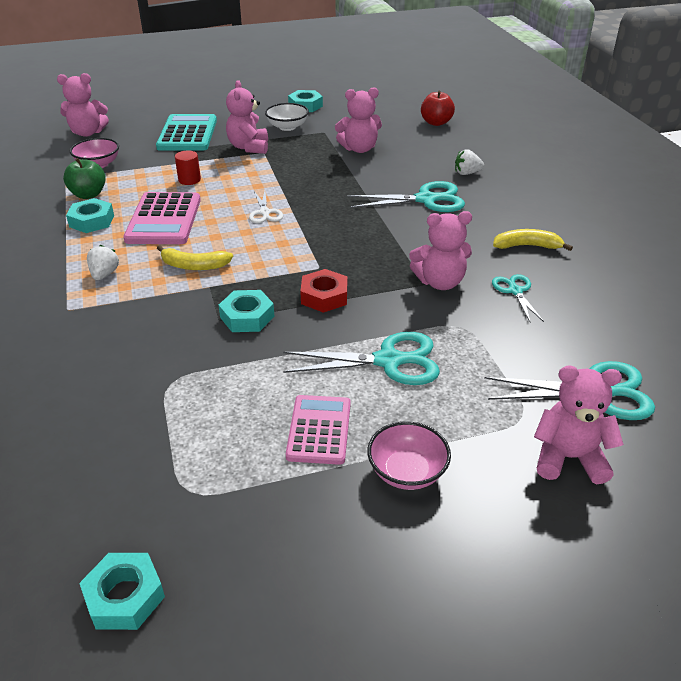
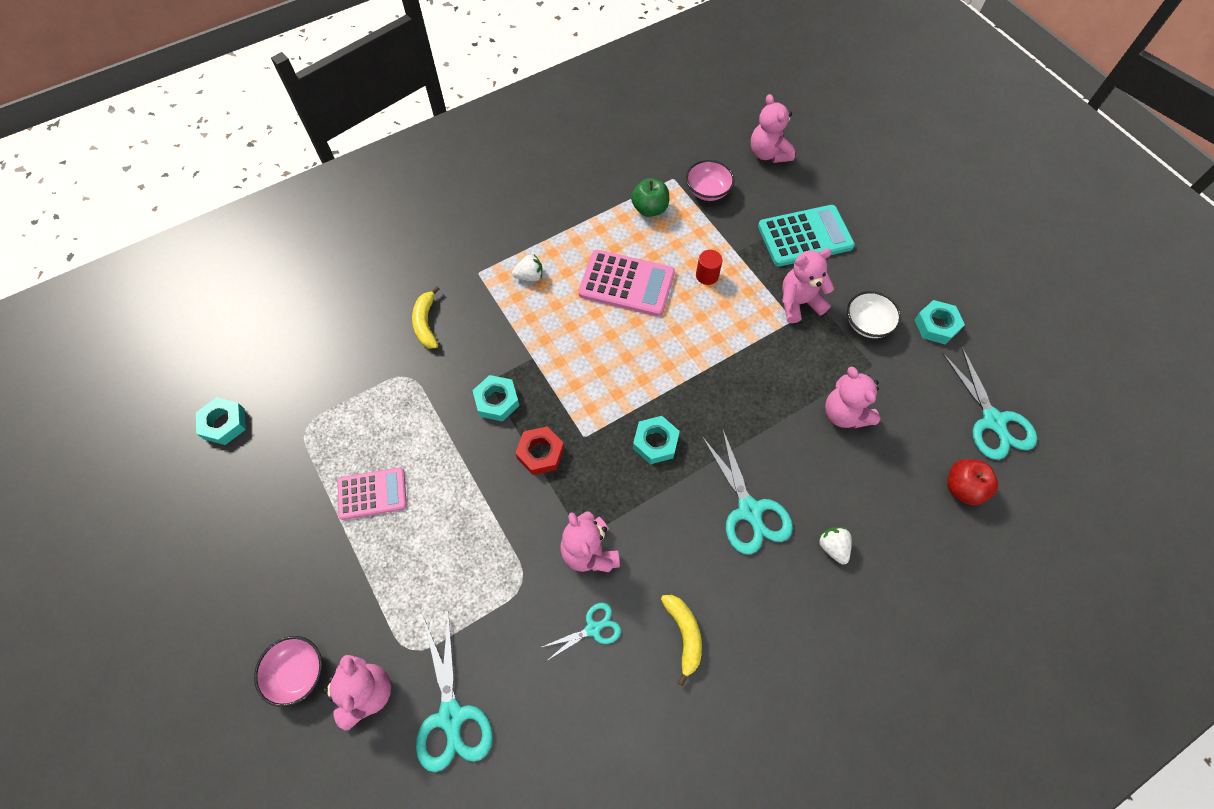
camera: 75 degrees right, 25 degrees up
(92, 221) = (606, 231): turquoise nut -> turquoise nut (655, 442)
(164, 219) = (626, 283): pink calculator -> pink calculator turned 150 degrees counterclockwise
(194, 266) = (559, 335): yellow banana -> yellow banana (426, 323)
(265, 212) = (667, 361): white scissors -> none
(388, 361) = (461, 527): turquoise scissors -> turquoise scissors (993, 421)
(407, 472) = (337, 566): pink bowl -> pink bowl (297, 672)

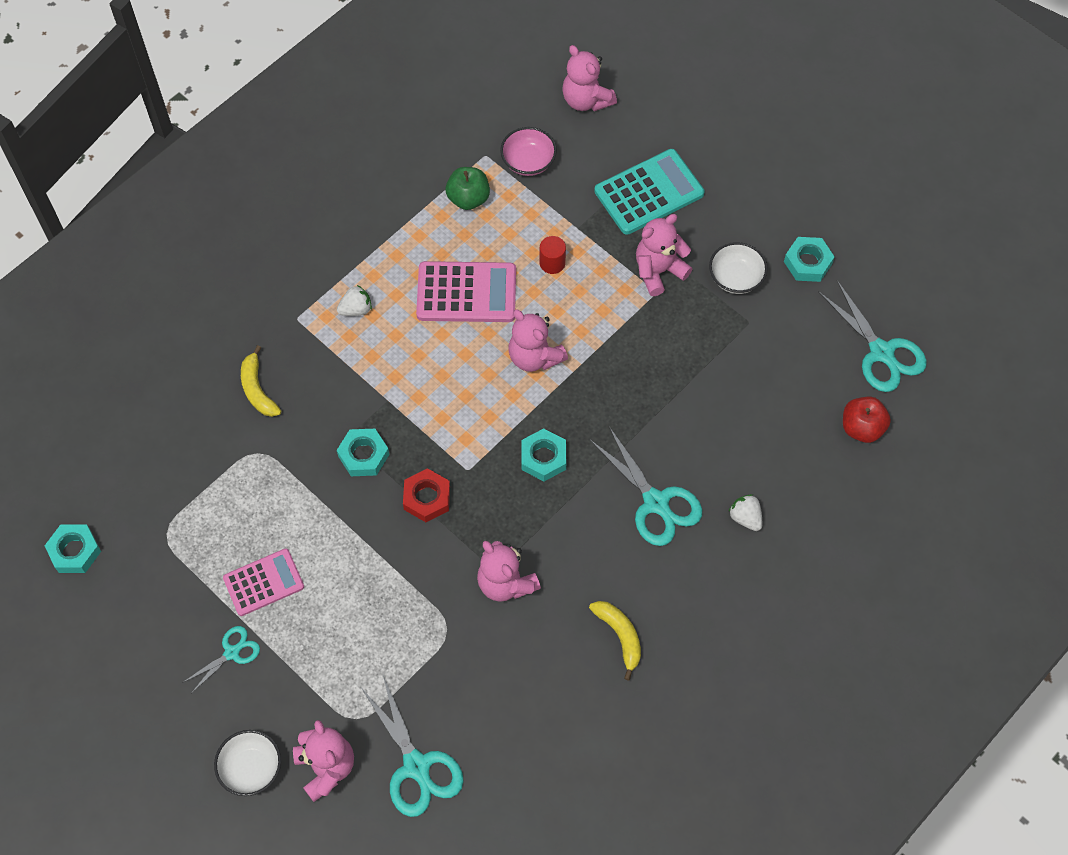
camera: 15 degrees left, 0 degrees up
(297, 672) = (251, 768): pink bowl -> white bowl
(593, 628) = (530, 653): turquoise scissors -> turquoise scissors (232, 653)
(845, 413) = (731, 381): pink teddy bear -> pink teddy bear (534, 357)

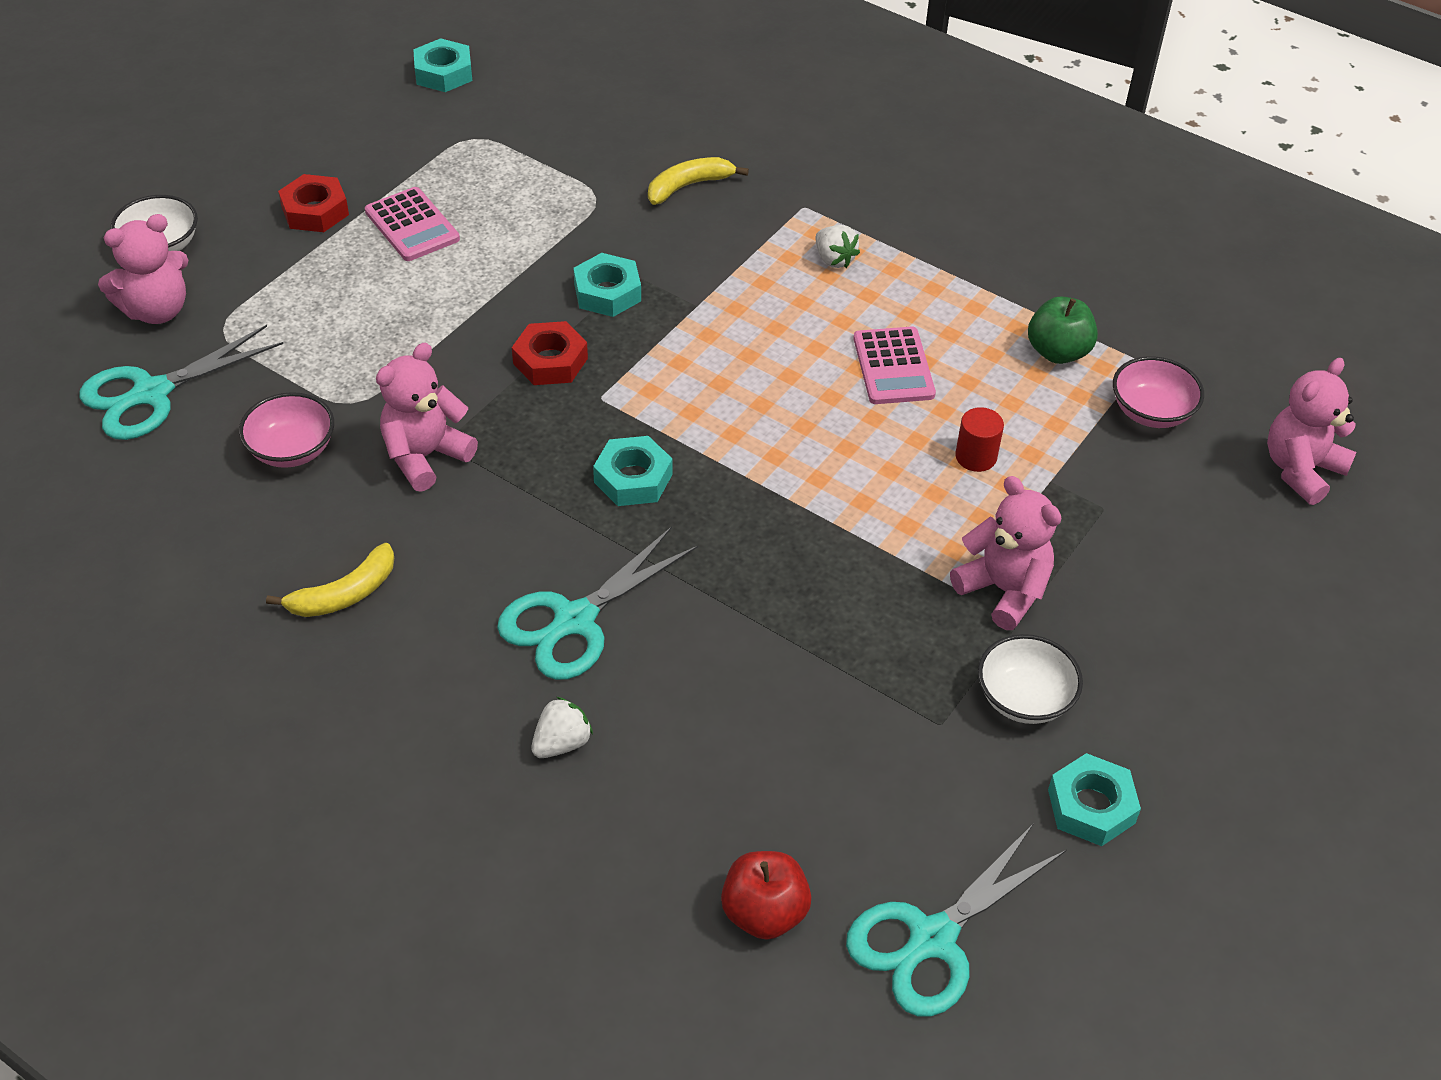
camera: 80 degrees right, 15 degrees down
(232, 653) = (315, 211): turquoise scissors -> red nut
(466, 293) = (893, 367): pink calculator -> pink calculator, size x0.67
(487, 668) = (292, 450): none -> pink bowl
(534, 357) = (803, 452): pink teddy bear -> none
(649, 192) = (1153, 565): turquoise calculator -> none

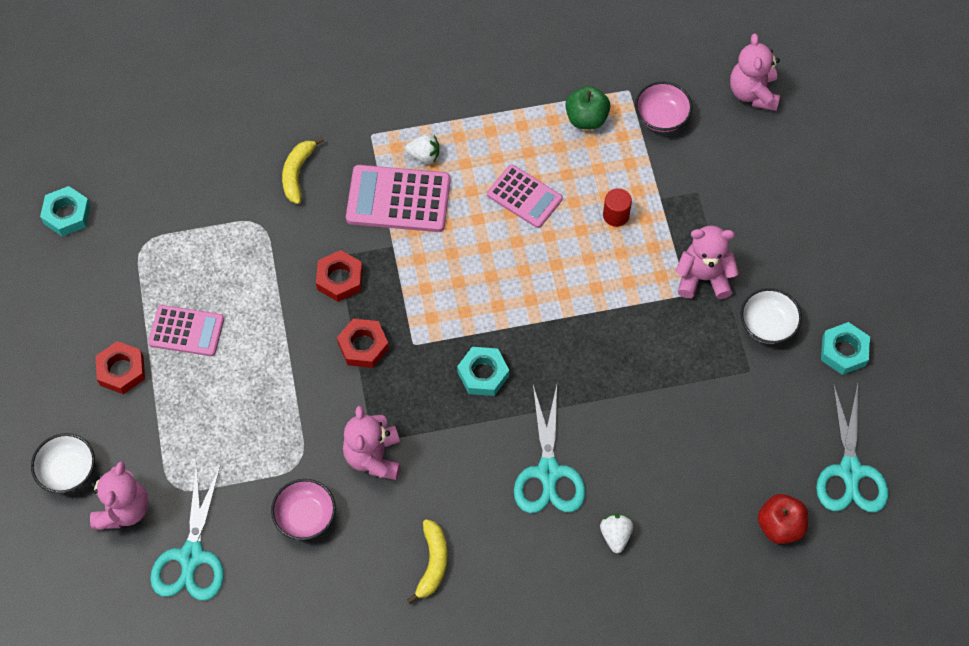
camera: 45 degrees left, 15 degrees up
(607, 292) = (339, 279): turquoise nut -> red nut
(757, 274) = (398, 199): none -> pink calculator

